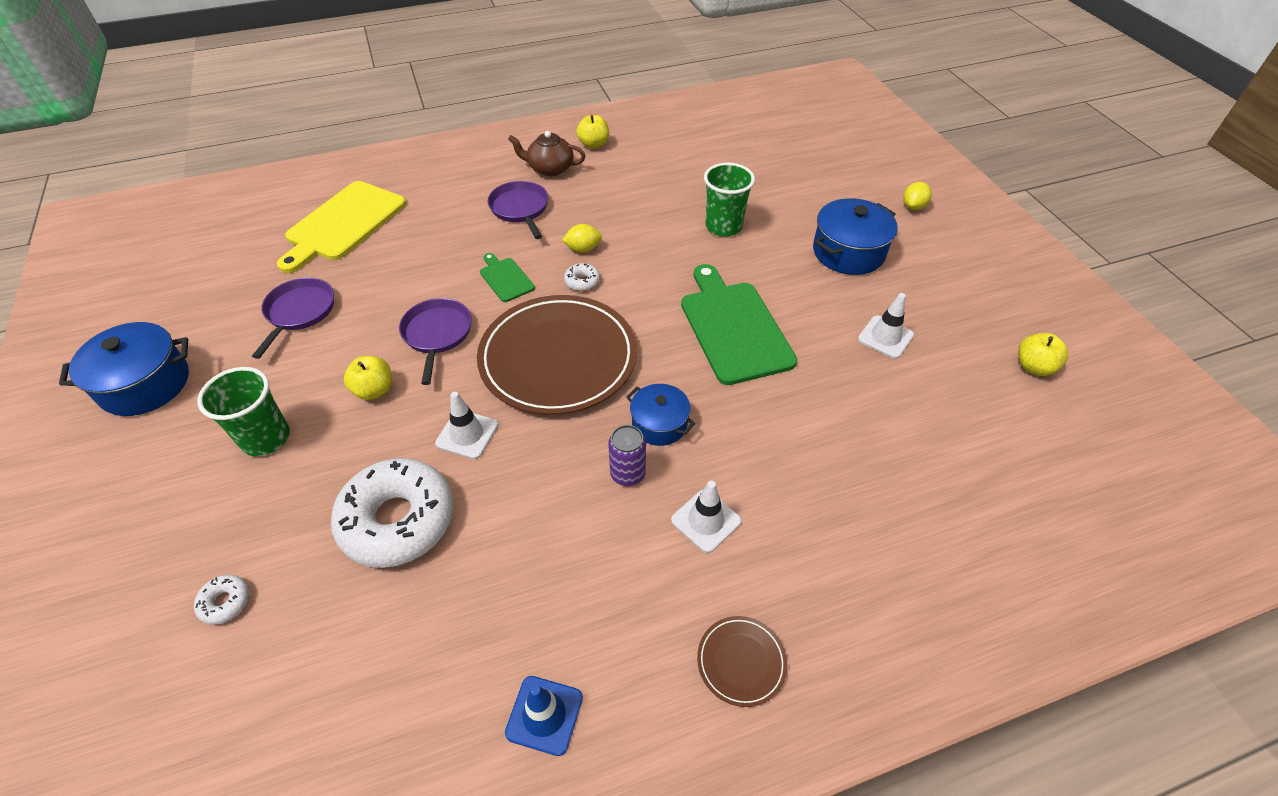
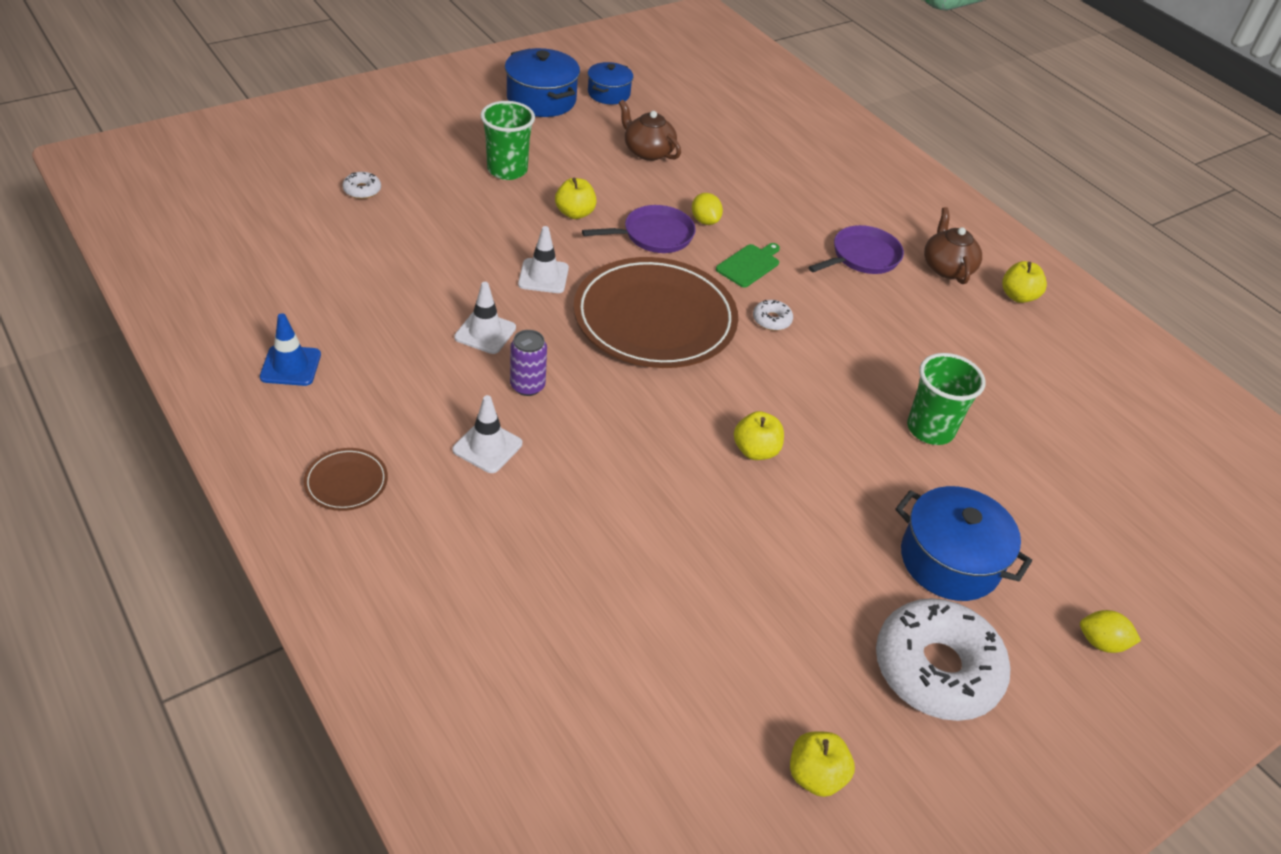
camera: 70 degrees right, 5 degrees down
(299, 312) = (647, 151): purple pan -> brown teapot
(343, 224) = (772, 147): yellow cutting board -> none
(398, 520) = (446, 255): white donut -> white donut (936, 669)
(583, 249) = (823, 313): yellow lemon -> yellow lemon (705, 221)
(659, 424) = (594, 402): blue pot -> blue pot (609, 94)
(734, 327) = (755, 451): green cutting board -> yellow apple
(885, 337) = (801, 600): white traffic cone -> white traffic cone (485, 333)

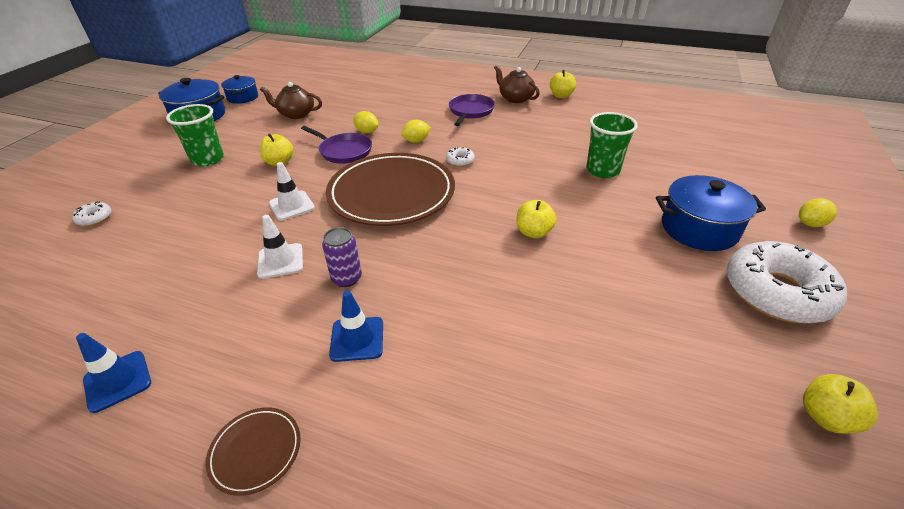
camera: 30 degrees left, 5 degrees down
(487, 447) = (357, 339): white traffic cone -> blue traffic cone
(654, 235) = (344, 151): purple pan -> purple pan turned 90 degrees clockwise
(749, 265) = (416, 141): green cutting board -> yellow lemon

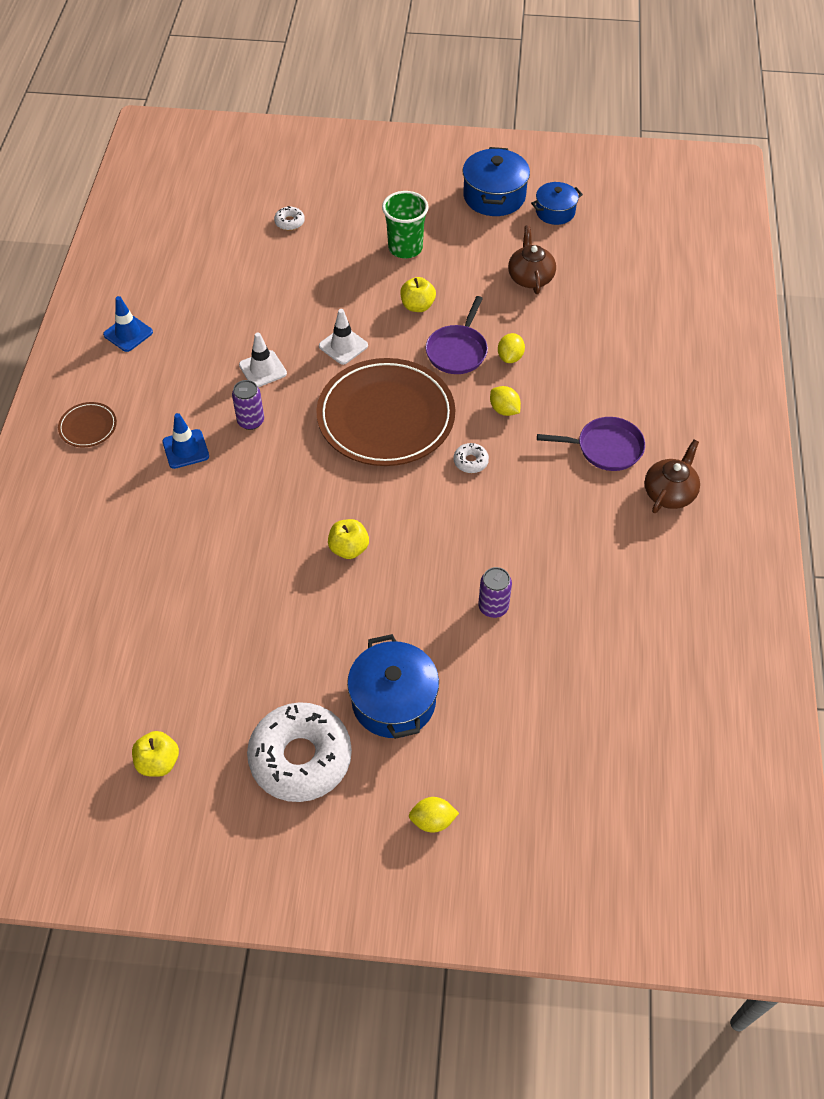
camera: 75 degrees right, 15 degrees up
(561, 95) = (703, 548): yellow apple -> none
(602, 170) = (493, 607): green cup -> purple can
(810, 224) = (432, 821): yellow lemon -> yellow lemon turned 60 degrees counterclockwise

